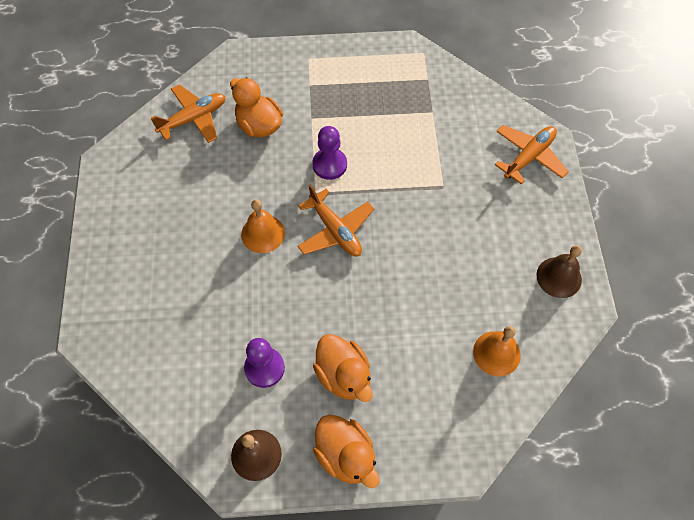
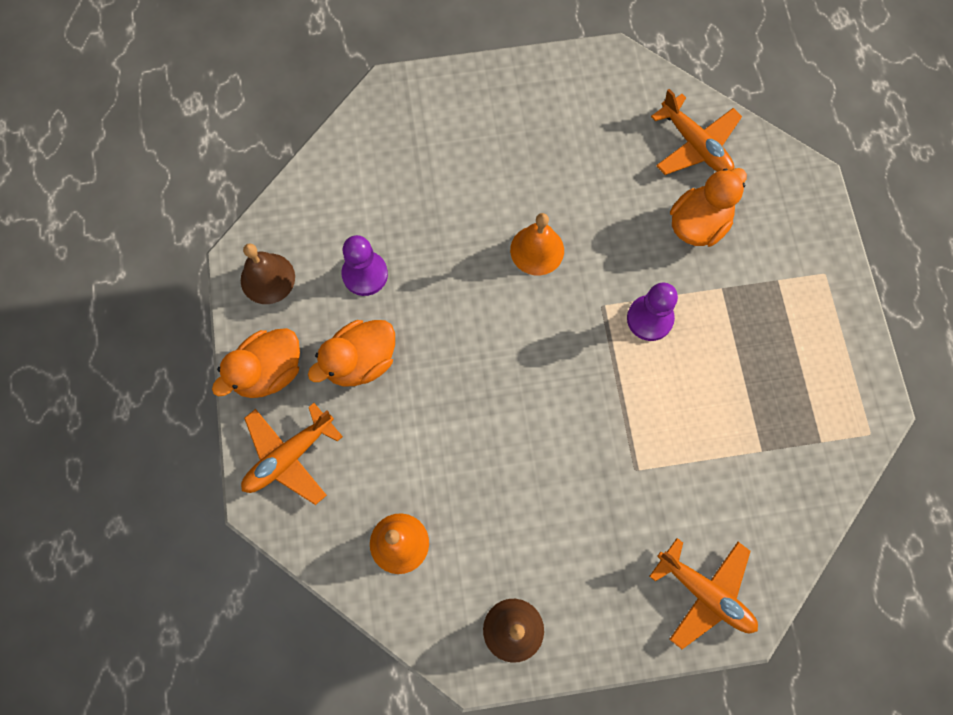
camera: 85 degrees right, 10 degrees up
(335, 230) = (551, 335): orange plane -> orange plane (289, 456)

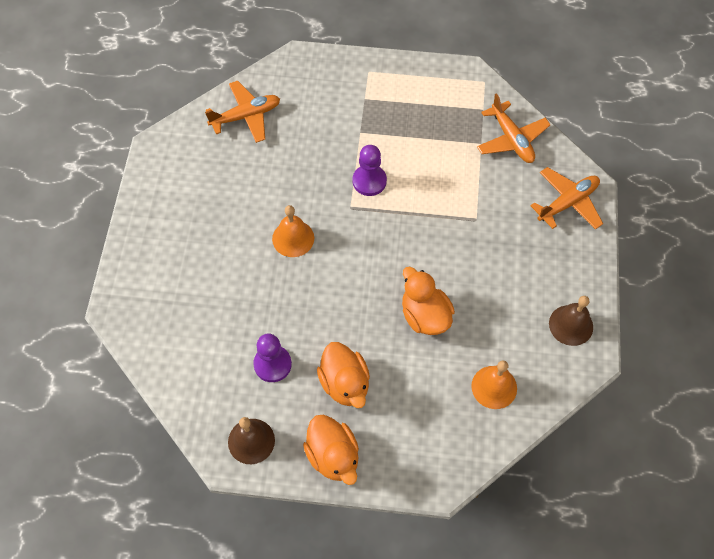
camera: 75 degrees left, 10 degrees down
(289, 456) = (408, 454): orange plane -> orange plane (511, 139)
(698, 224) = (308, 132): orange duck -> orange duck (425, 316)

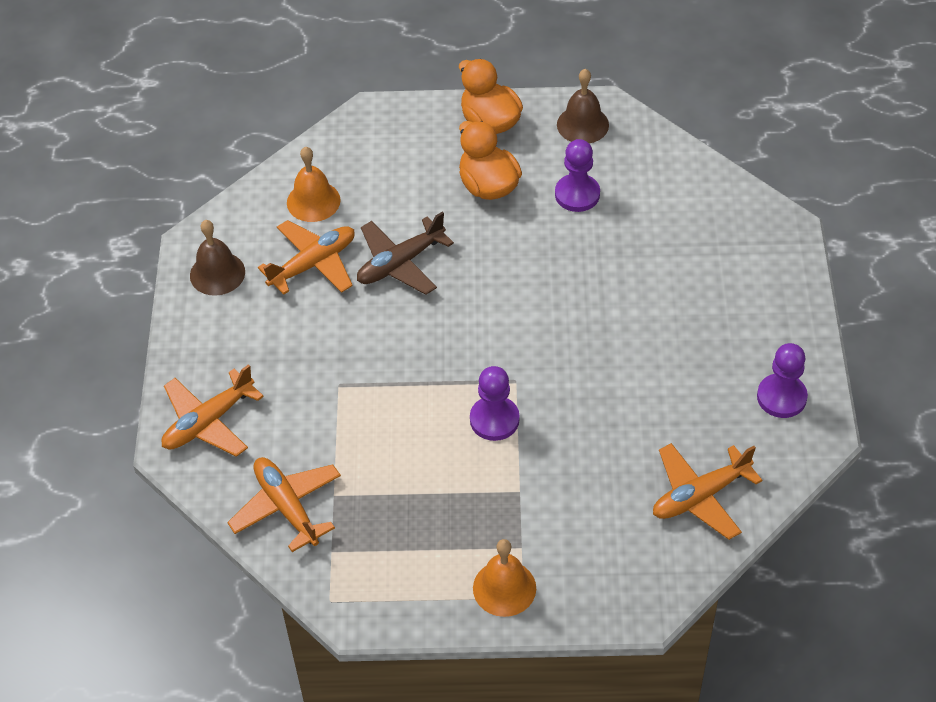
camera: 175 degrees right, 10 degrees down
(171, 174) = (781, 397): none -> purple pawn
(293, 238) = (586, 333): orange bell -> orange bell (504, 588)
(425, 316) = (400, 263): orange duck -> brown plane
(494, 324) = (313, 264): none -> orange plane

